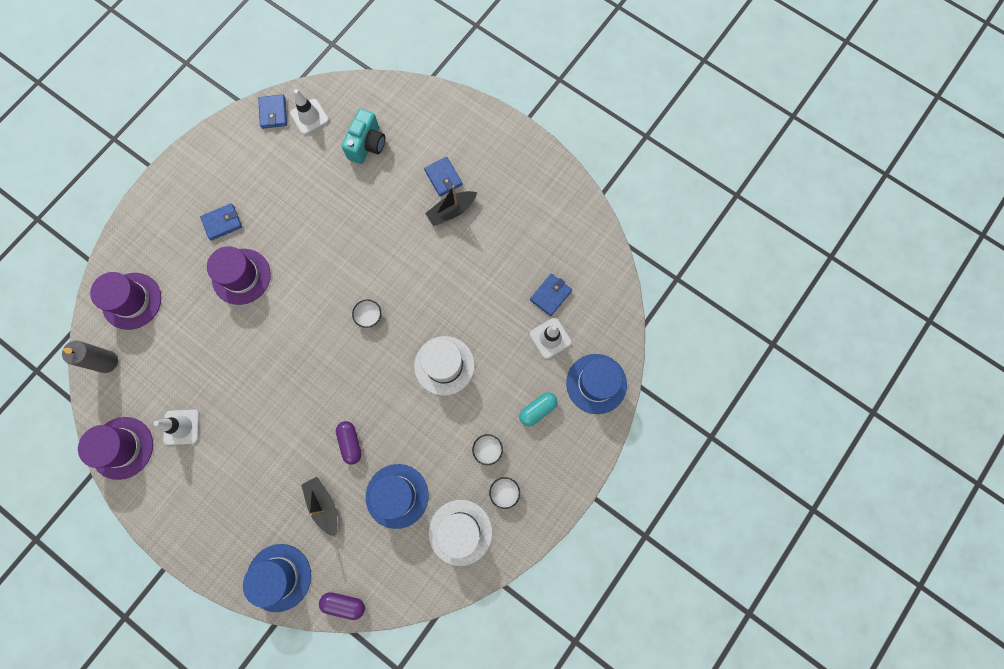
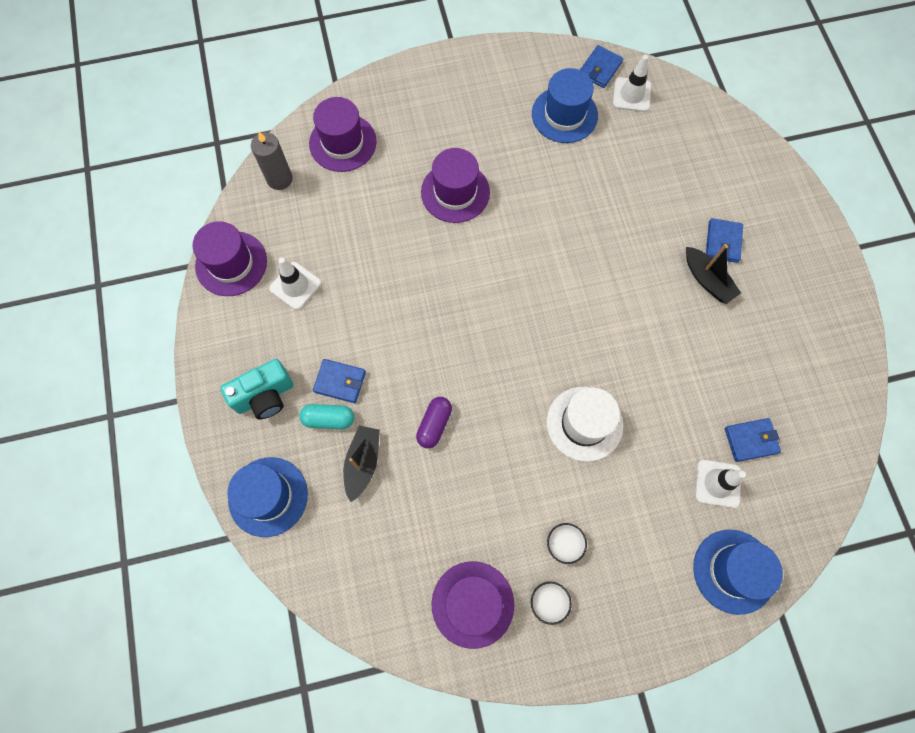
camera: 40 degrees right, 5 degrees down
(222, 223) = (476, 132): blue wallet -> blue wallet (340, 382)
(344, 604) = (306, 575): purple capsule -> none
(367, 145) = (668, 158): turquoise camera -> turquoise camera (265, 396)
(369, 316) = (546, 318): white bowl -> none
(397, 496) = (438, 513): blue hat -> blue hat (564, 115)
(451, 211) = (707, 280): black boat -> black boat turned 135 degrees counterclockwise
(460, 532) = (472, 604): white hat -> purple hat
(537, 410) = (648, 546): turquoise capsule -> turquoise capsule (329, 419)

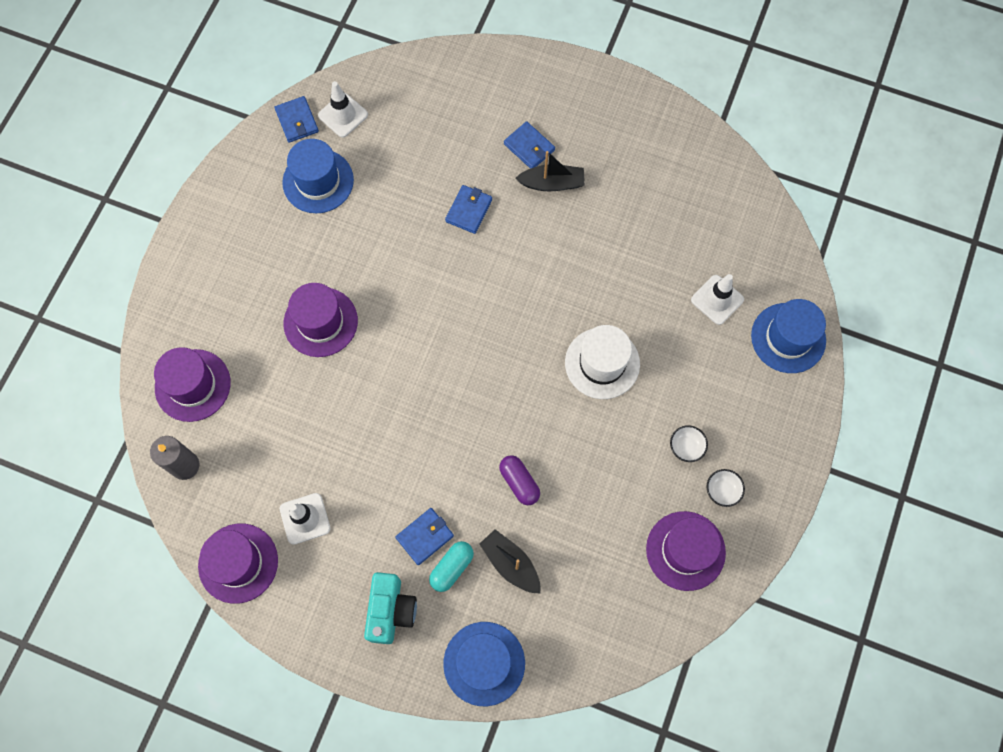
camera: 55 degrees left, 0 degrees up
(751, 440) = (701, 251): blue wallet -> blue wallet (469, 210)

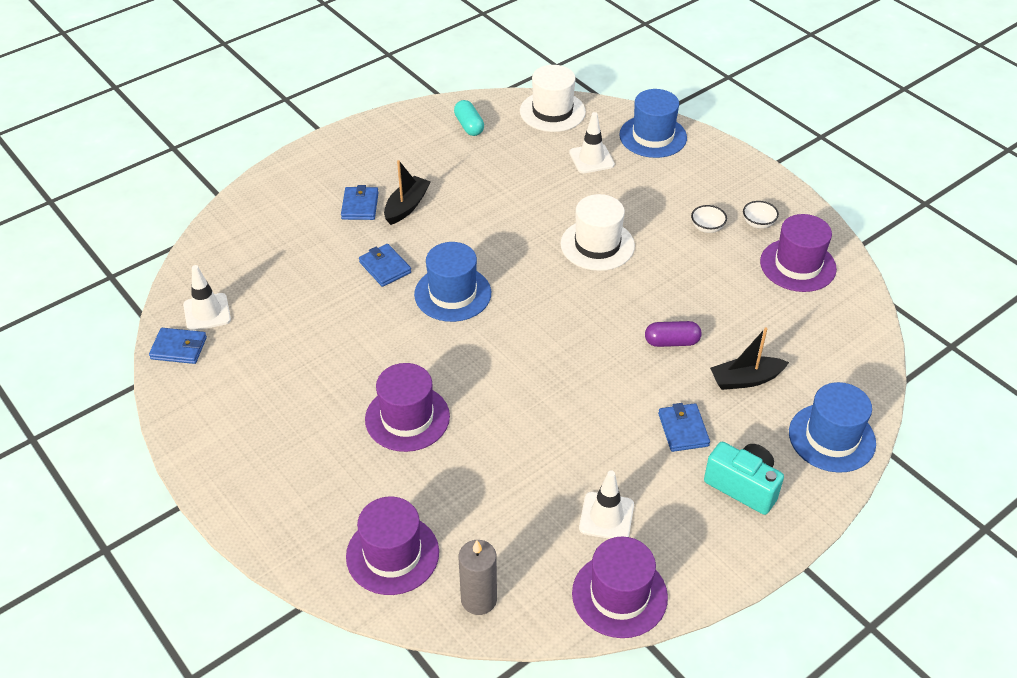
camera: 60 degrees left, 25 degrees down
(318, 181) = (258, 359): blue hat -> blue hat (452, 294)
(451, 567) = (725, 422): turquoise capsule -> turquoise capsule (469, 126)
(529, 147) = (360, 206): blue wallet -> blue wallet turned 75 degrees counterclockwise
(763, 230) = (552, 111): none -> white hat

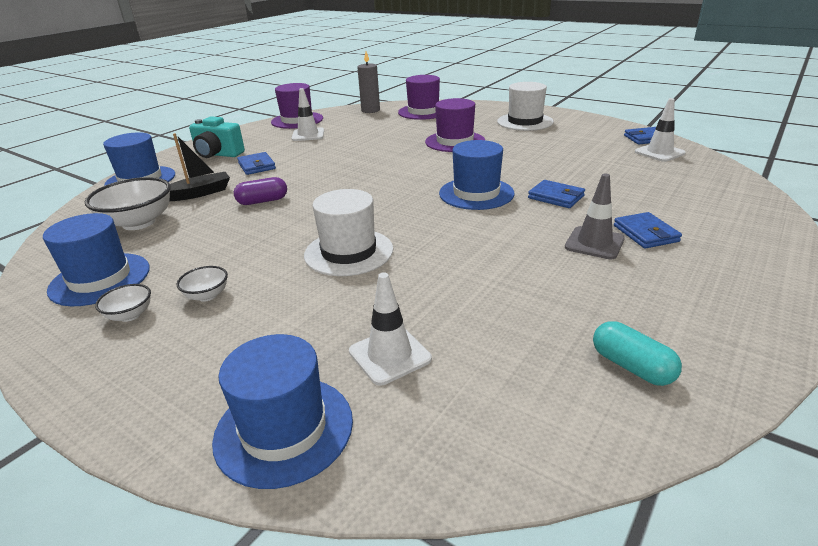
camera: 165 degrees right, 15 degrees down
(406, 206) = (594, 243): black boat -> grey traffic cone
(552, 111) = (506, 440): white hat -> white hat (525, 122)
(796, 338) = (139, 223): none -> white bowl
(798, 265) = (100, 279): purple hat -> blue hat

